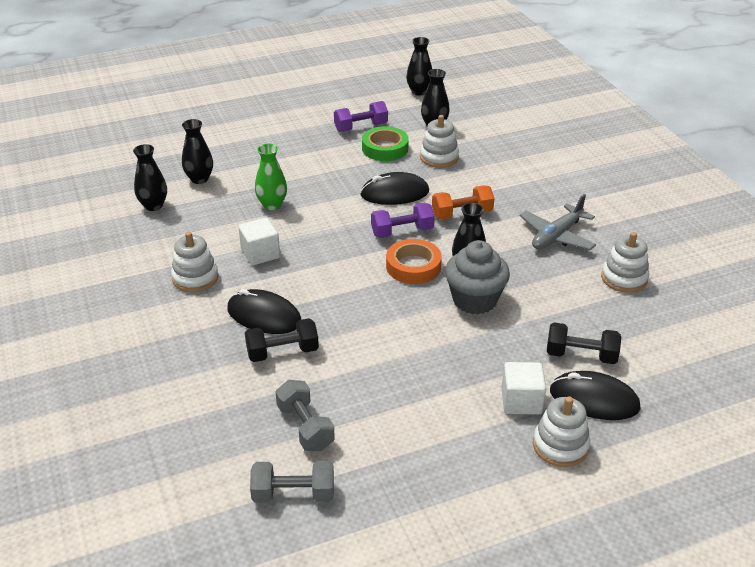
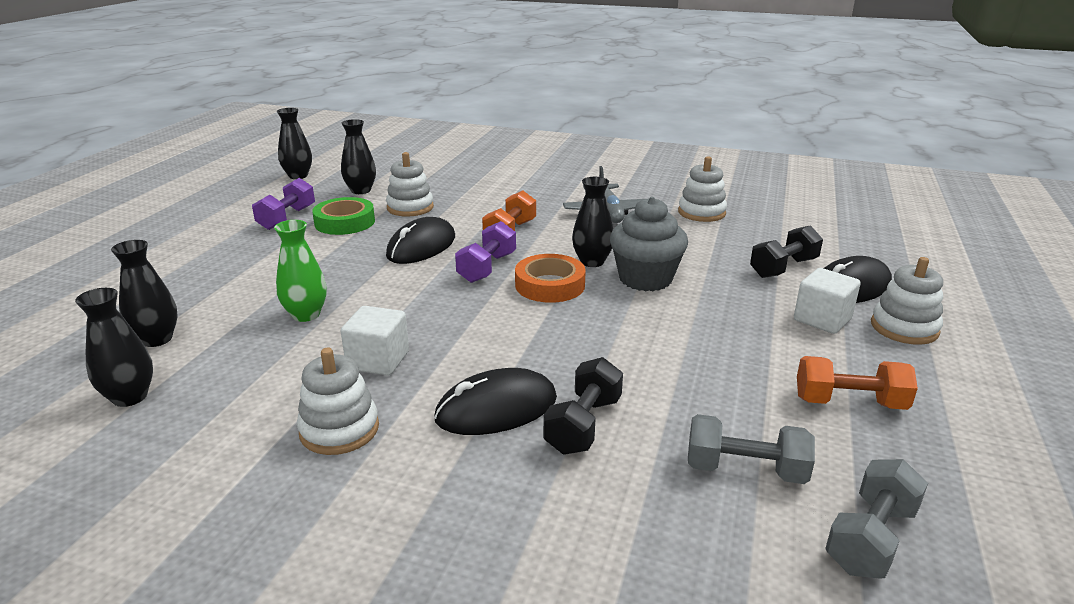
camera: 50 degrees left, 10 degrees down
(422, 447) = (849, 402): none -> orange dumbbell

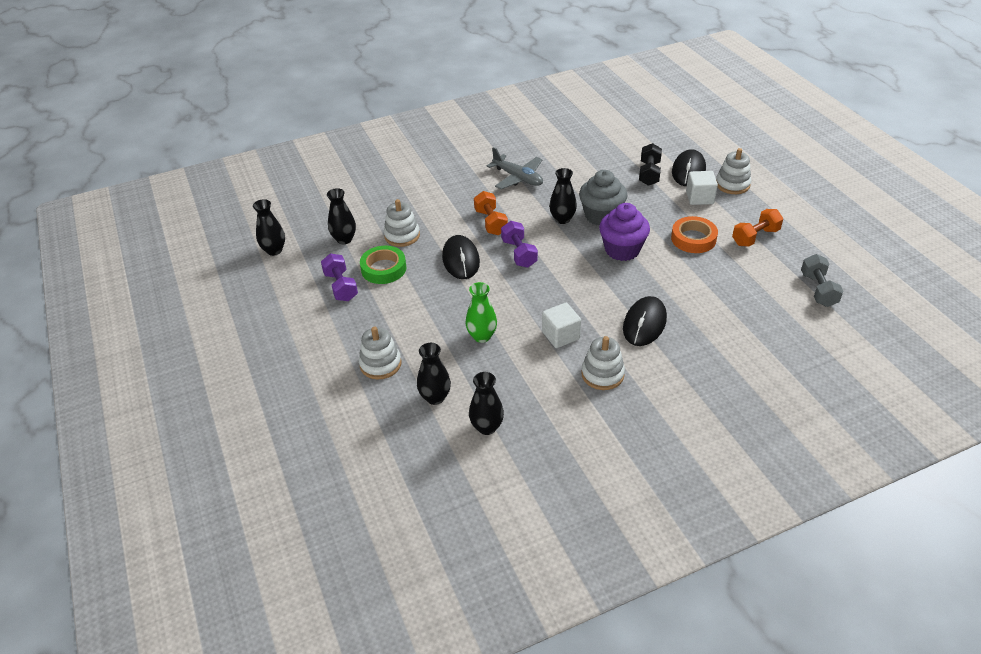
camera: 40 degrees left, 15 degrees up
(550, 285) = (565, 246): orange tape -> orange tape (693, 239)
(583, 425) = (685, 308): black dumbbell -> none
(612, 320) = (622, 250): none -> purple cupcake
(701, 212) = (564, 153): white stacking toy -> white stacking toy (380, 364)
(745, 470) = (758, 290): grey dumbbell -> none

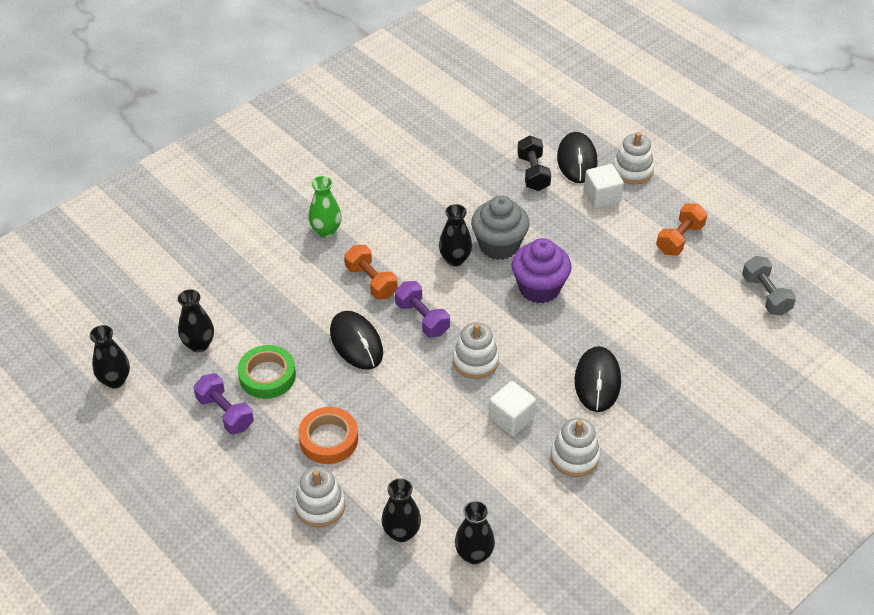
camera: 20 degrees left, 5 degrees up
(402, 236) = (270, 324): white stacking toy -> white stacking toy (475, 361)
(482, 336) = (423, 441): green vase -> green vase (326, 231)
(518, 178) = (379, 209): grey plane -> none
(693, 239) = (613, 255): orange tape -> orange tape (328, 439)

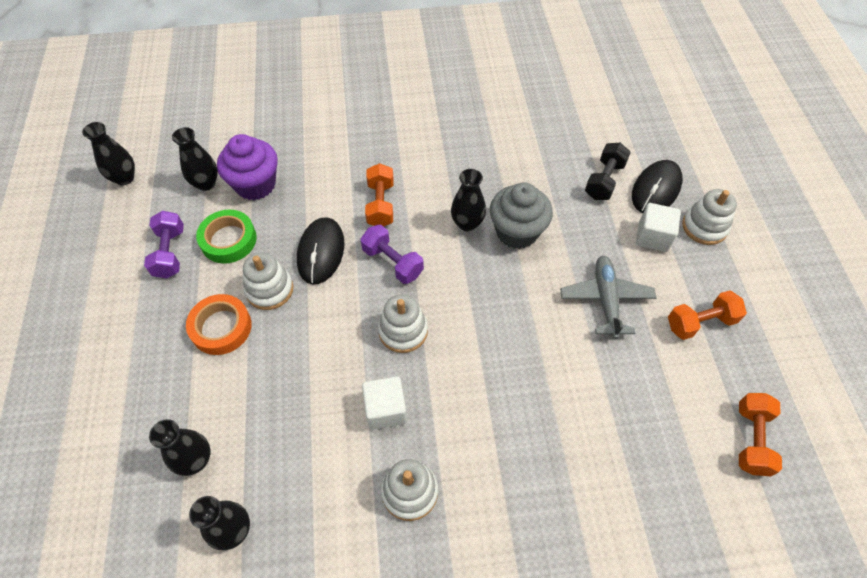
camera: 35 degrees right, 10 degrees up
(320, 506) = (159, 386): white stacking toy -> white stacking toy (269, 289)
(326, 231) = (384, 141): green vase -> none
(422, 318) = (392, 262): purple dumbbell -> purple dumbbell turned 45 degrees counterclockwise
(539, 288) = (519, 293): purple cupcake -> purple cupcake (255, 184)
(597, 381) = (497, 424): black mouse -> none
(604, 258) = (606, 300): none -> grey plane
(765, 295) = (751, 439): grey dumbbell -> orange dumbbell

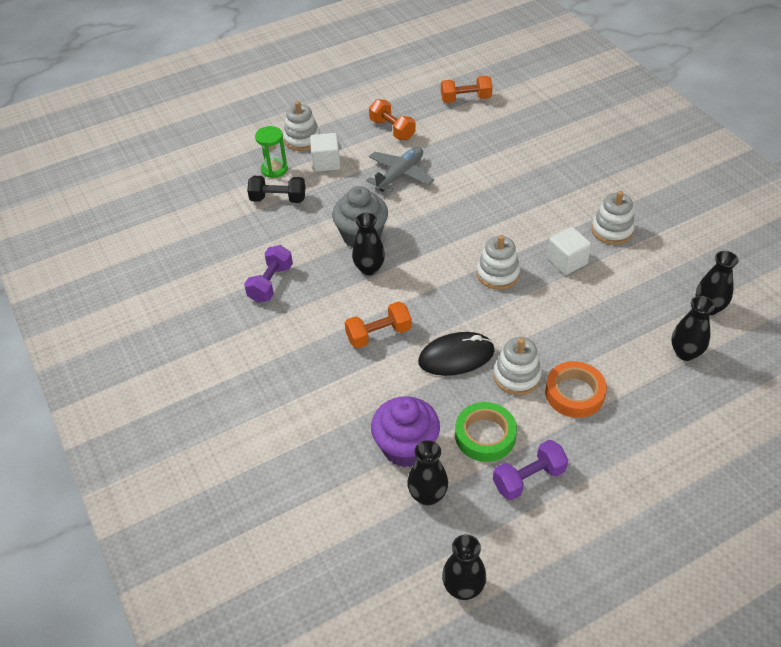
camera: 110 degrees left, 10 degrees down
(392, 262) = (437, 303): purple dumbbell -> purple dumbbell (271, 283)
(606, 300) = (400, 175): grey plane -> grey plane turned 150 degrees clockwise
(656, 189) = (274, 169): black mouse -> green hourglass

